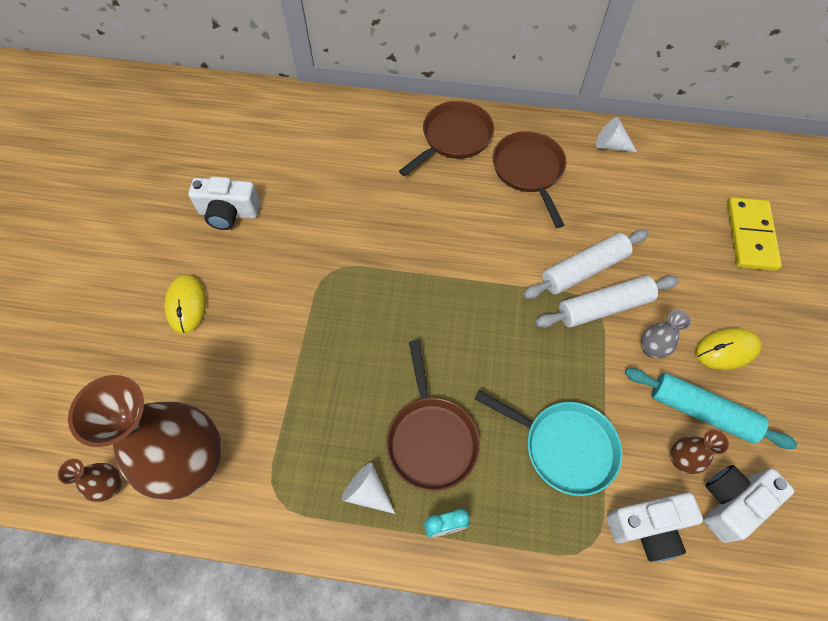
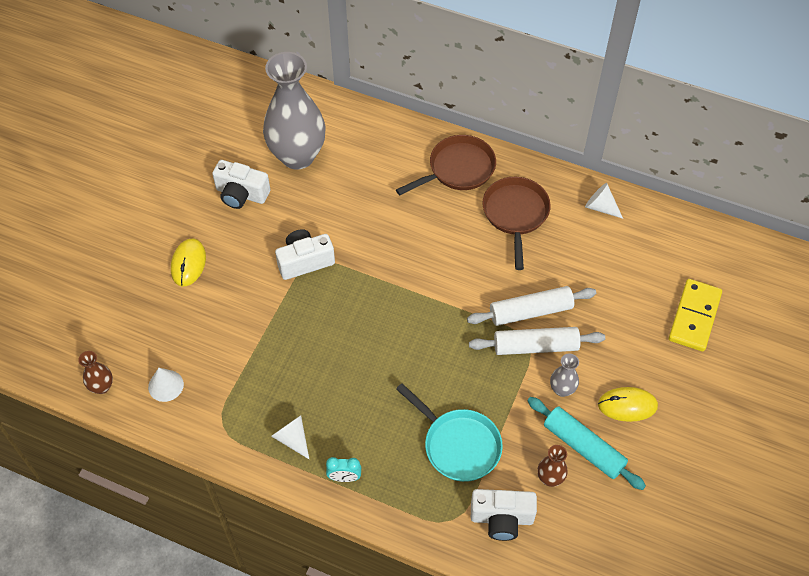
camera: 15 degrees right, 5 degrees down
(192, 463) = (166, 385): brown vase -> white cone
(280, 159) = (297, 156): none -> grey vase
(431, 438) = (354, 412): brown pan -> none
(731, 503) = (577, 519): white camera -> white camera (305, 261)

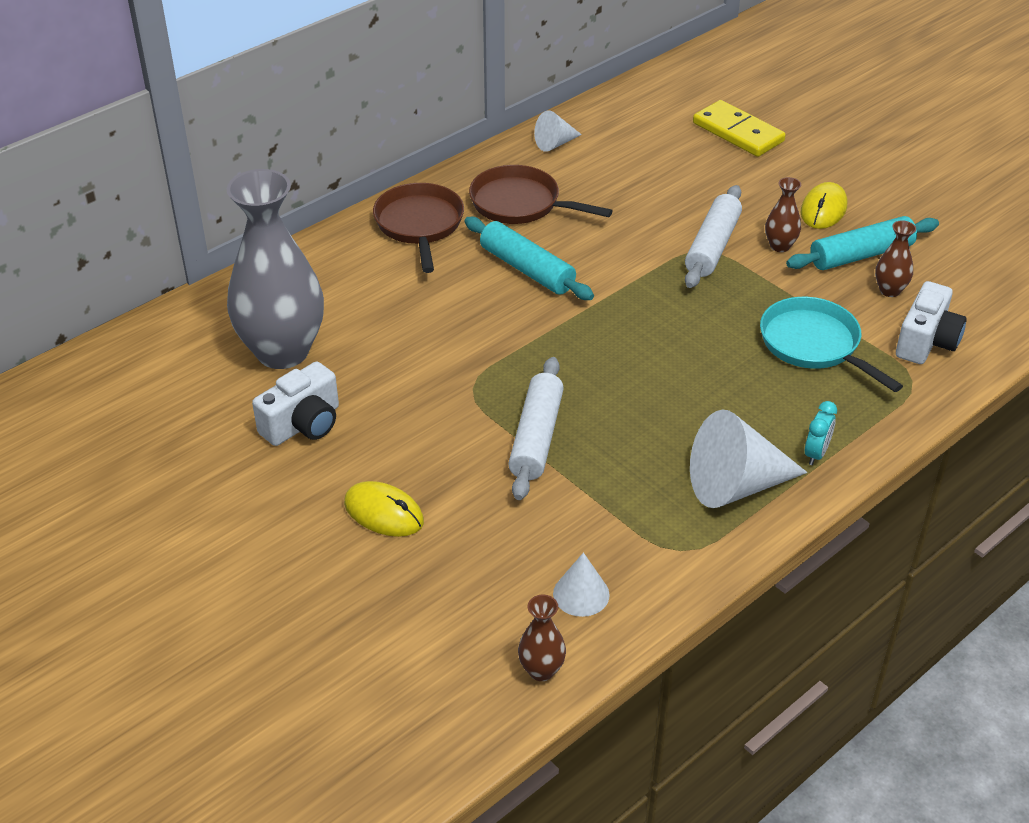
camera: 65 degrees left, 15 degrees down
(292, 438) = (735, 485): white cone -> white cone, size x1.85
(305, 261) = (464, 395): white camera -> none
(445, 246) = (527, 269): none -> turquoise rolling pin
(458, 445) = (814, 345): turquoise pan -> turquoise pan turned 105 degrees counterclockwise
(530, 311) = (663, 235): white rolling pin -> white rolling pin (536, 437)
(562, 389) = (780, 246): grey vase -> brown vase

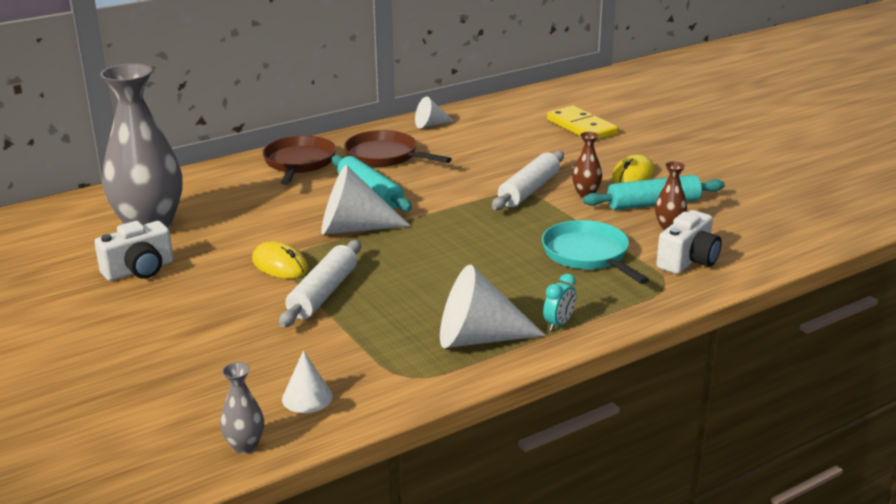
camera: 10 degrees right, 15 degrees down
(383, 512) = (171, 329): yellow mouse -> yellow mouse (280, 265)
(530, 329) = (353, 228): none -> white cone
(541, 670) = (245, 446): brown vase -> grey vase

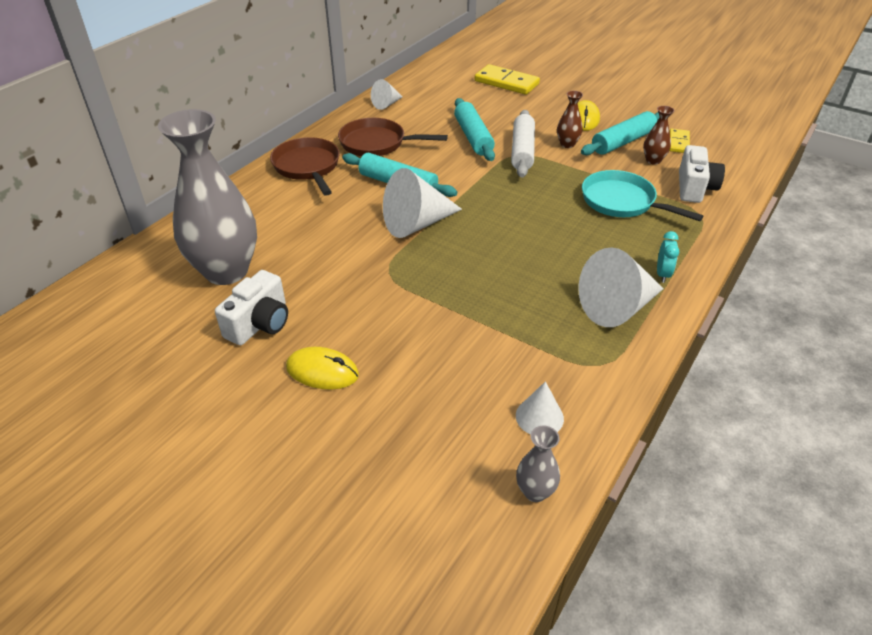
camera: 25 degrees left, 15 degrees up
(280, 265) = (387, 280): yellow mouse -> yellow mouse (322, 371)
(323, 294) = (452, 300): white rolling pin -> none
(489, 169) = (473, 137): none -> turquoise rolling pin
(720, 217) = (678, 143): none -> yellow domino

